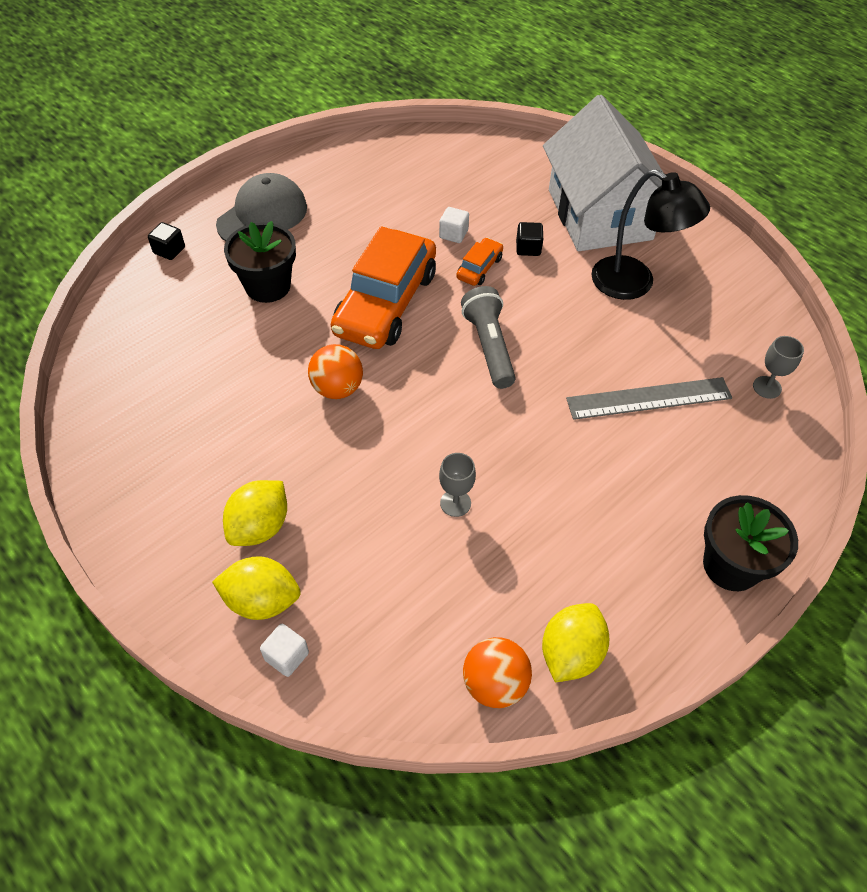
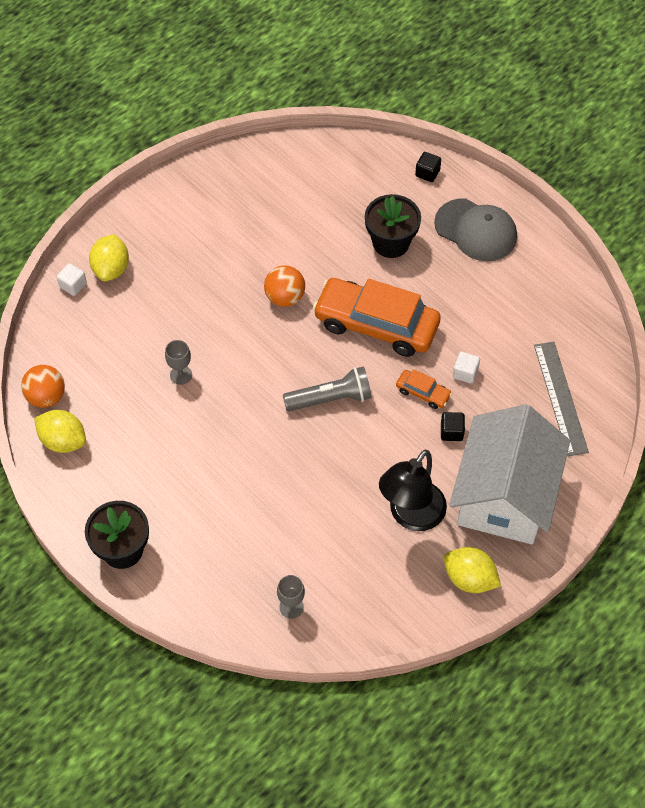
camera: 90 degrees right, 5 degrees up
(260, 527) = (165, 262): yellow lemon -> yellow lemon (469, 578)
(599, 214) = (504, 495): white house -> white house turned 60 degrees counterclockwise
(649, 398) = (278, 512): grey ruler -> grey ruler (560, 398)

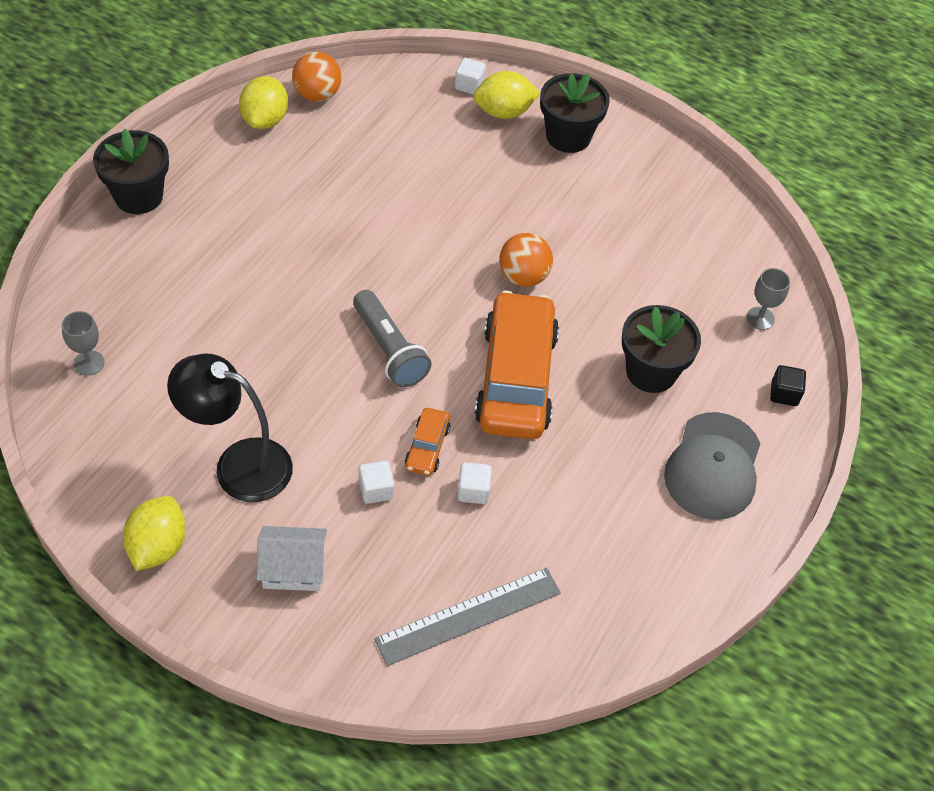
camera: 70 degrees right, 5 degrees down
(152, 232) = (568, 136): none -> black flower pot
(181, 375) = (380, 201): grey goblet -> grey goblet (760, 318)
(451, 432) = (376, 490): black cube -> white cube
(504, 495) = (293, 568): white house -> white house, size x0.44

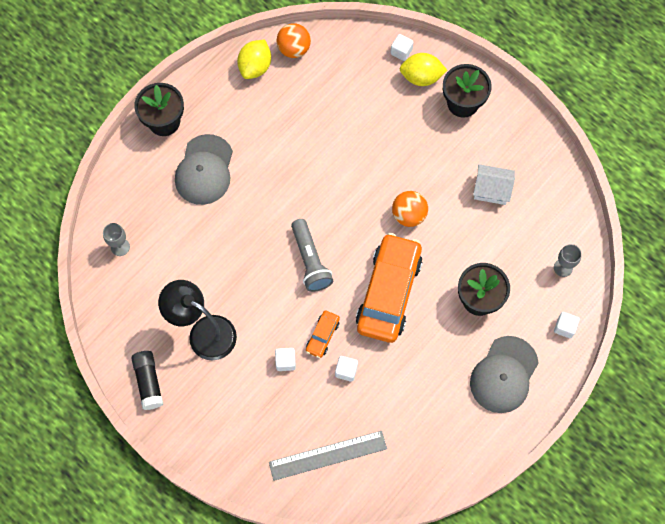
camera: 15 degrees right, 15 degrees up
(158, 546) = (148, 382): yellow lemon -> black glue stick
(208, 250) = (204, 170): none -> grey cap
(293, 568) = (227, 408): white house -> white house (491, 190)
(784, 394) = (564, 327): black cube -> white cube

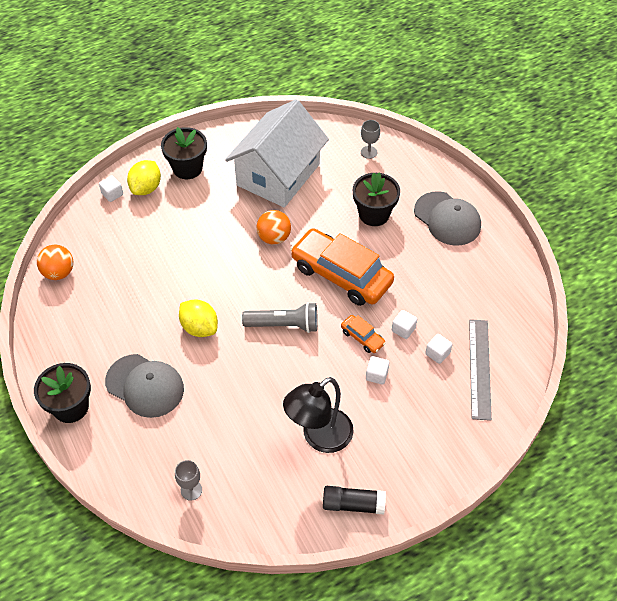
camera: 70 degrees left, 15 degrees down
(255, 67) = (58, 309): yellow lemon -> yellow lemon (199, 327)
(491, 190) = (278, 175): white house -> white house, size x2.27
(564, 327) = (421, 168): white cube -> white cube (437, 353)

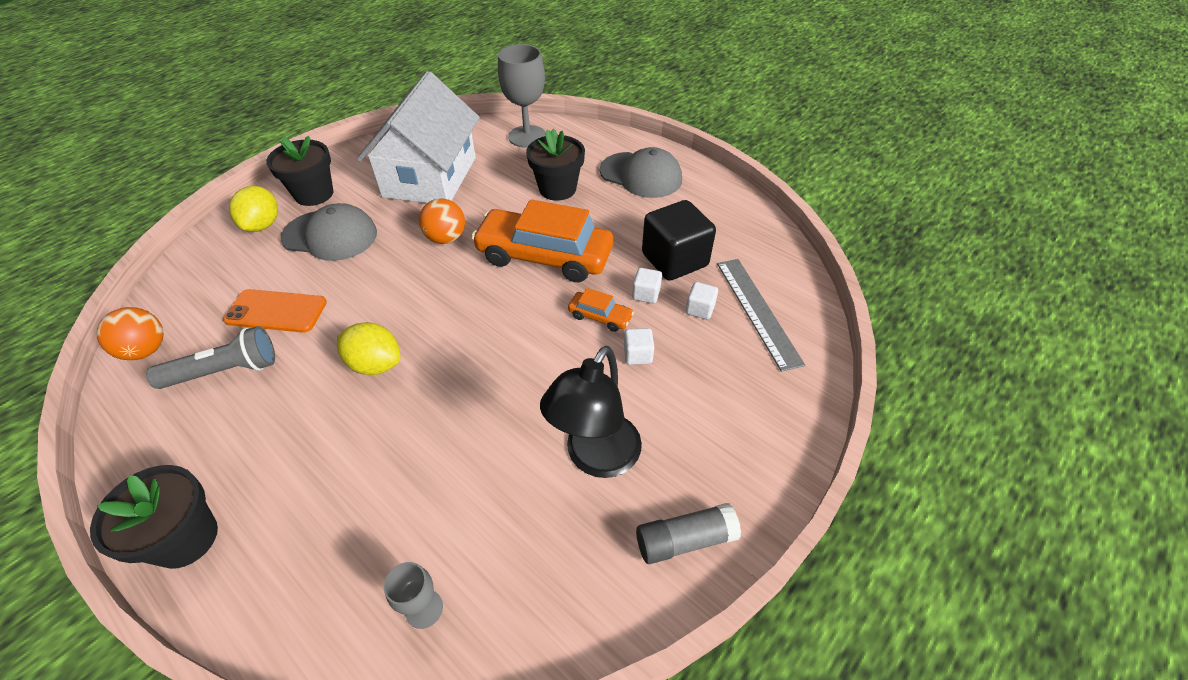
camera: 20 degrees left, 5 degrees down
(112, 194) = (216, 241): white cube -> none
(143, 267) = (276, 311): none -> orange phone
(145, 386) = (309, 466): grey cap -> grey cap (330, 235)
(284, 325) = (492, 329): grey flashlight -> grey flashlight (225, 371)
(353, 504) = (684, 540): black glue stick -> grey glue stick
(369, 152) = (527, 136): grey goblet -> grey goblet, size x1.97
(438, 307) = (674, 260): none -> black cube

